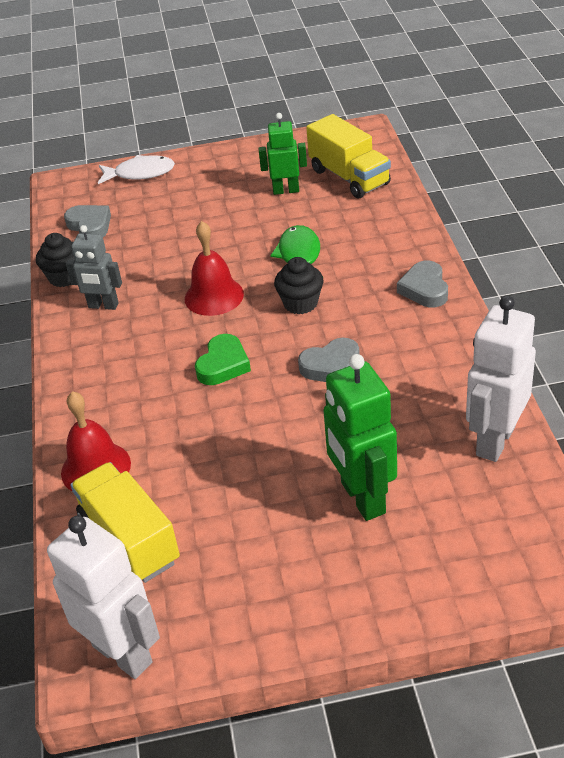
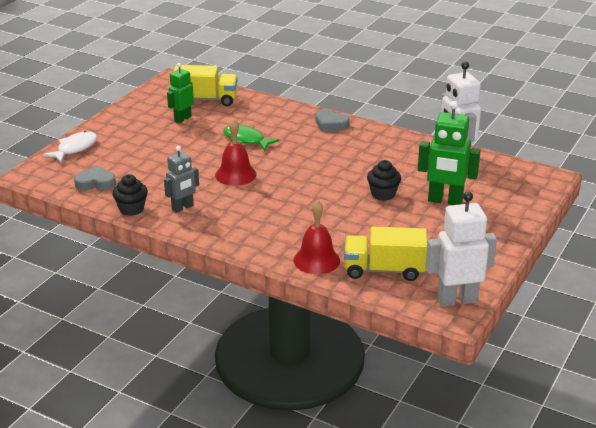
camera: 55 degrees left, 10 degrees down
(223, 365) = (296, 195): green heart -> none
(300, 303) = (285, 156): black cupcake -> black cupcake (383, 194)
(331, 366) = (346, 169): grey heart -> none

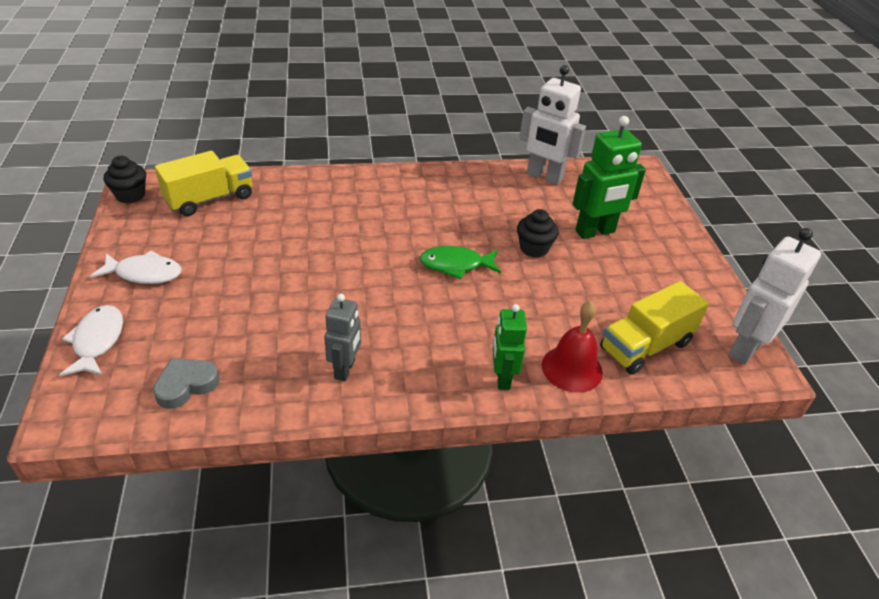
camera: 40 degrees left, 10 degrees up
(129, 126) = (144, 273): none -> white fish
(131, 209) = (281, 404): black cupcake -> black cupcake (130, 195)
(182, 119) = (207, 236): green robot -> green robot (502, 378)
(235, 174) = (356, 290): red bell -> none
(246, 140) = (317, 236): green fish -> green fish (456, 265)
(330, 124) = (386, 181): grey heart -> none

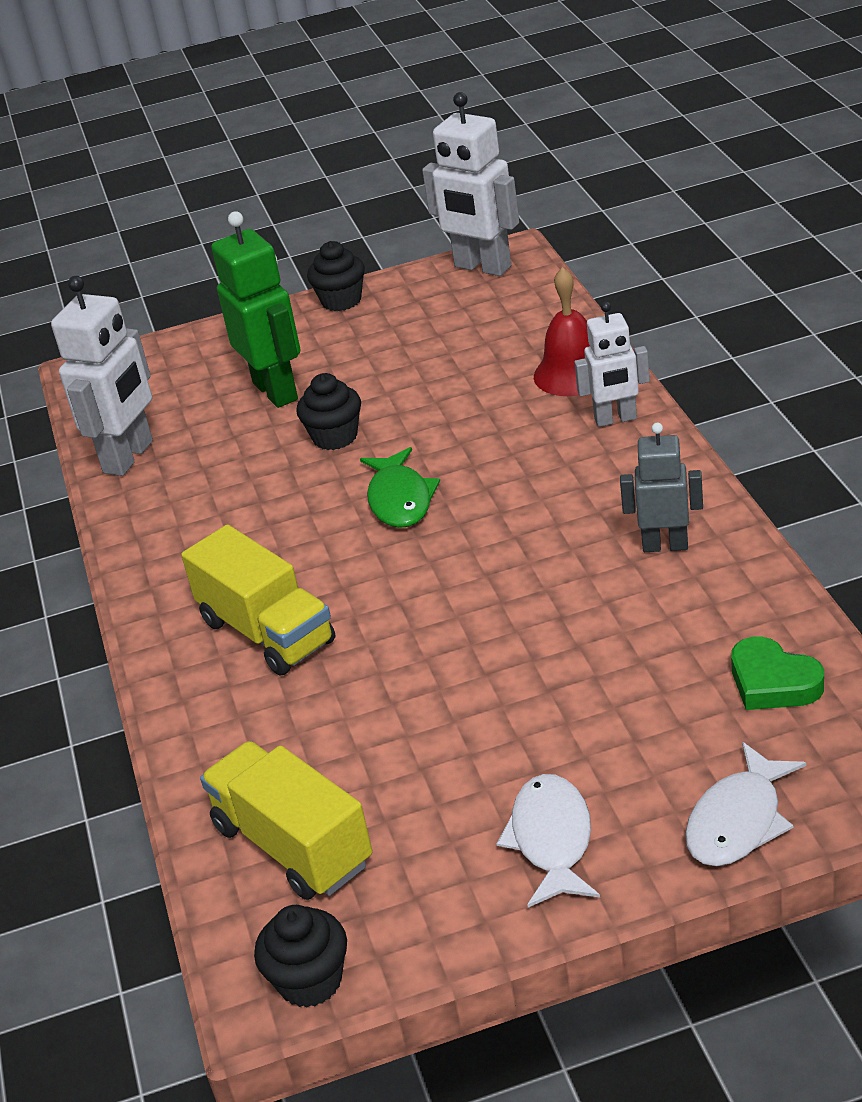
camera: 90 degrees left, 5 degrees down
(97, 341) = (738, 821): white fish -> white fish turned 45 degrees counterclockwise
(186, 385) = (773, 682): grey heart -> green heart
(502, 378) = (615, 419): green robot -> white robot
(645, 346) = (508, 329): yellow truck -> yellow truck (267, 632)
(705, 271) = (341, 300): none -> black cupcake

